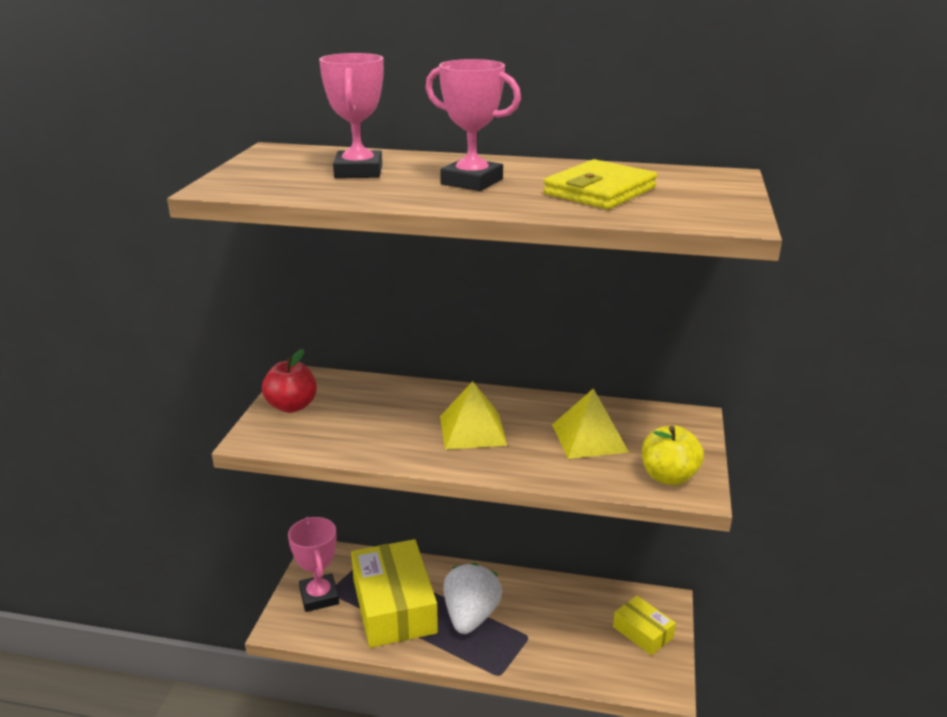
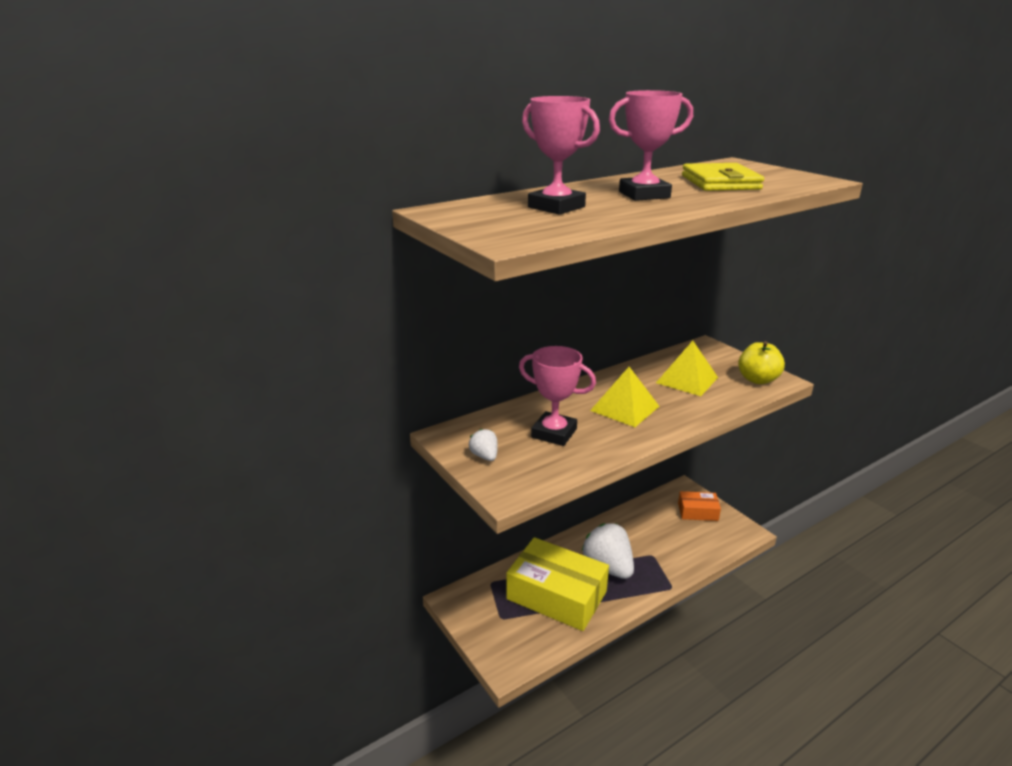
camera: 45 degrees left, 0 degrees up
(292, 406) = (484, 456): red apple -> white strawberry
(319, 596) = (500, 626): pink trophy -> pink trophy (554, 433)
(643, 632) = (697, 512): yellow box -> orange box

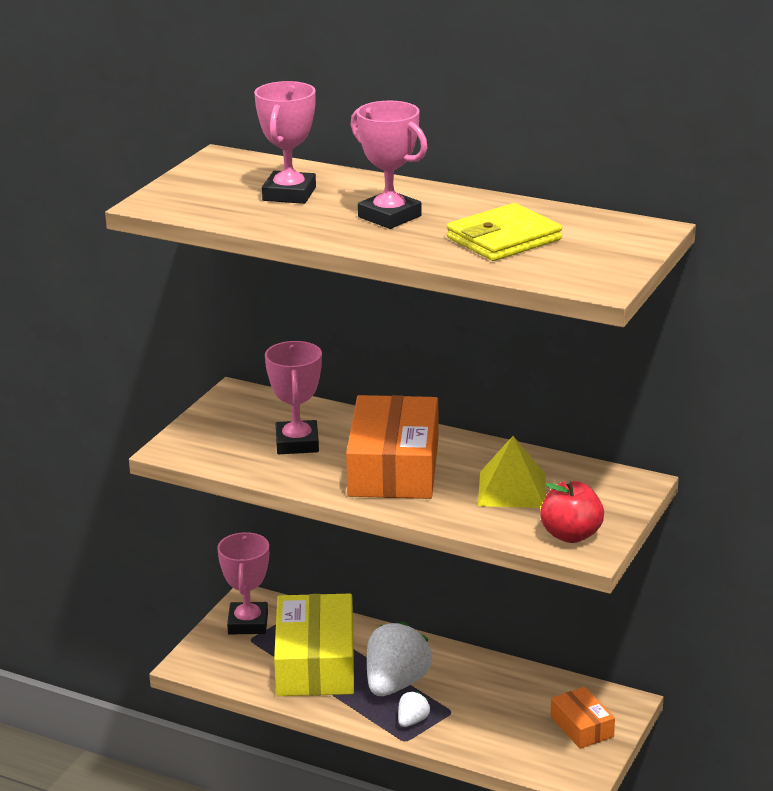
camera: 60 degrees right, 0 degrees up
(481, 611) = (248, 623): none -> pink trophy
(484, 456) = (219, 422): white strawberry -> white strawberry (412, 721)
(625, 408) = (394, 467): yellow pyramid -> orange box
(757, 379) = (571, 535): yellow apple -> red apple

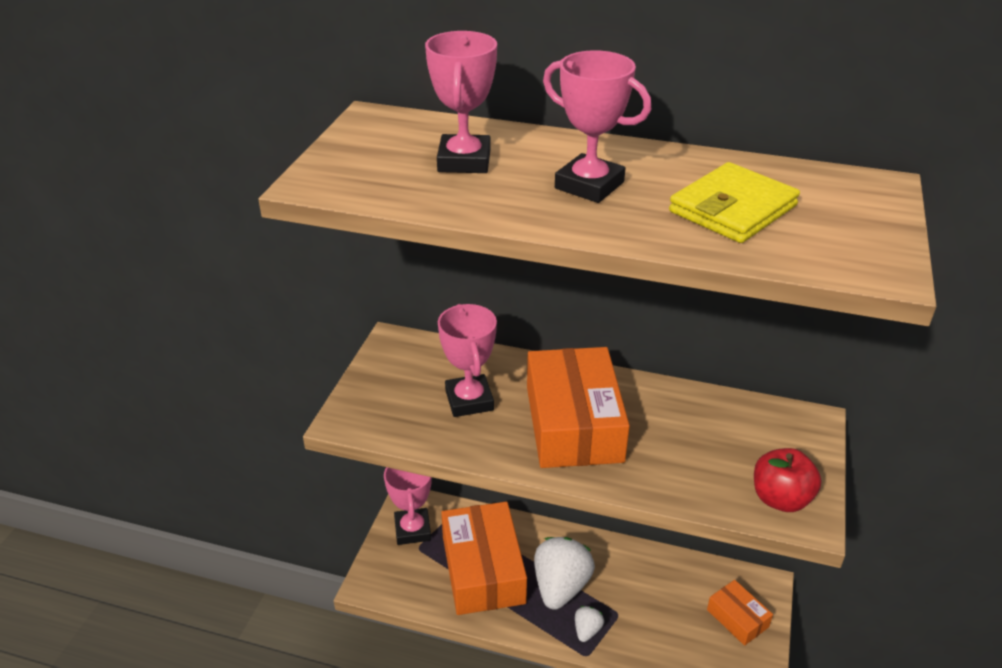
camera: 10 degrees left, 10 degrees up
(315, 662) = (483, 569): yellow box -> orange box
(512, 489) = (698, 441): yellow pyramid -> none

